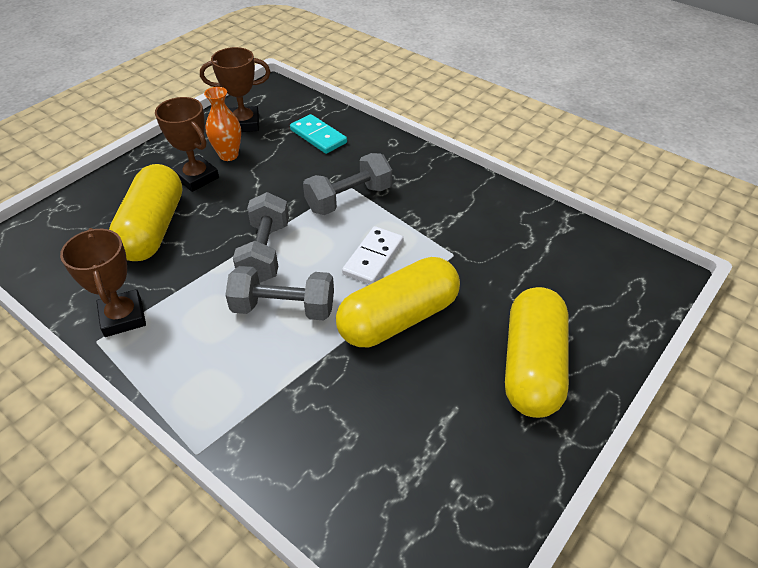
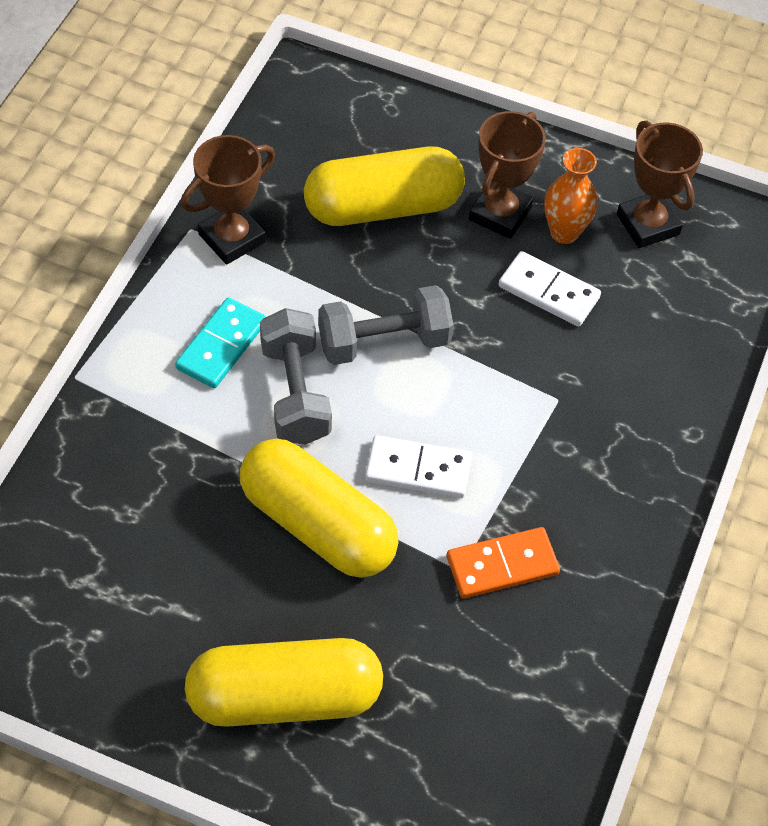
camera: 70 degrees right, 10 degrees up
(268, 171) = (548, 292): none -> white domino
(318, 136) = (660, 329): turquoise domino -> turquoise domino (221, 346)
(349, 199) = (528, 409): grey dumbbell -> none
(456, 235) = (502, 565): none -> orange domino

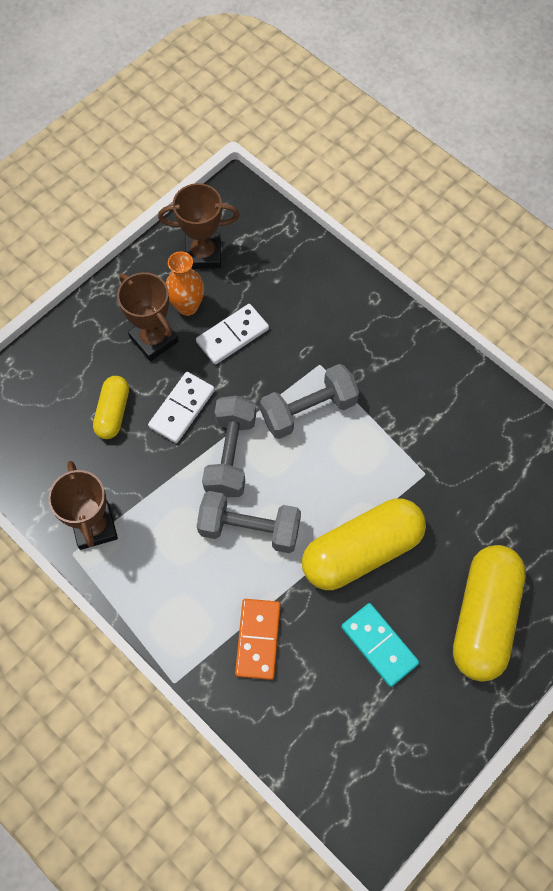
camera: 65 degrees left, 10 degrees up
(221, 346) = (189, 566): turquoise domino -> turquoise domino (379, 645)
(383, 207) = (113, 412): yellow capsule -> yellow capsule, size x0.54
(418, 470) = (342, 471): white domino -> white domino (182, 409)
(486, 406) = (308, 410): none -> grey dumbbell
(502, 565) = (431, 447): orange domino -> orange domino (258, 639)

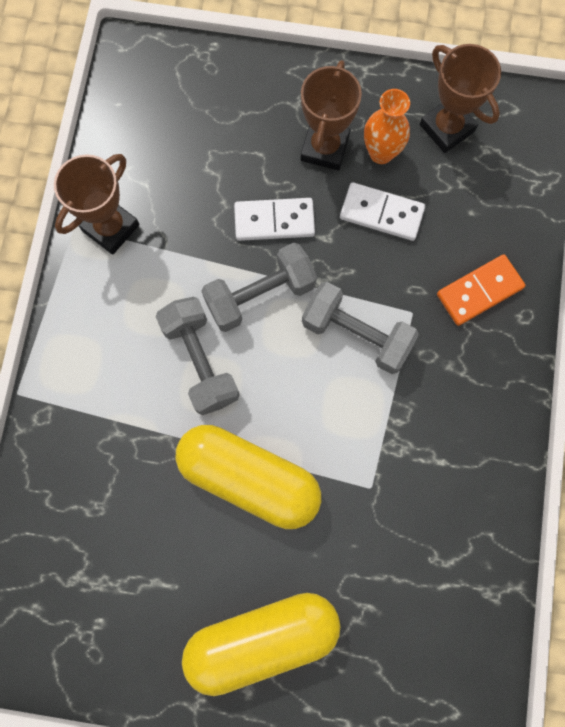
camera: 55 degrees right, 10 degrees up
(113, 412) = (227, 165): yellow capsule -> none
(258, 639) = (102, 439): orange domino -> orange domino (479, 291)
(379, 645) = (169, 554): turquoise domino -> none

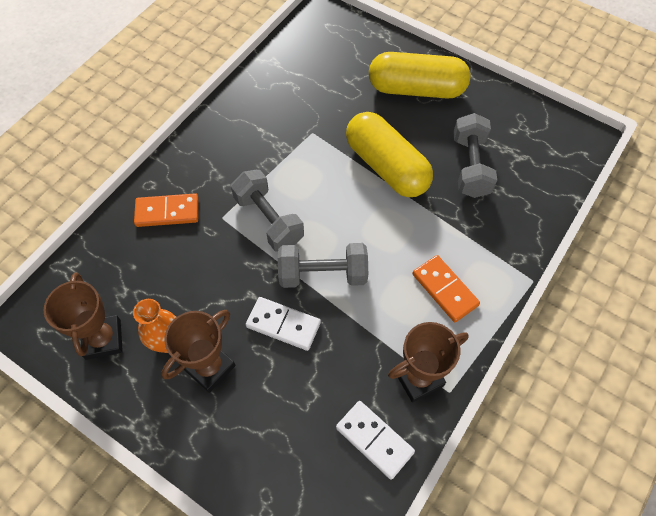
camera: 155 degrees left, 15 degrees down
(115, 337) = (445, 289): none -> orange domino
(200, 361) = (388, 247): grey dumbbell -> grey dumbbell (470, 166)
(381, 213) = (199, 294): white domino -> white domino (374, 440)

